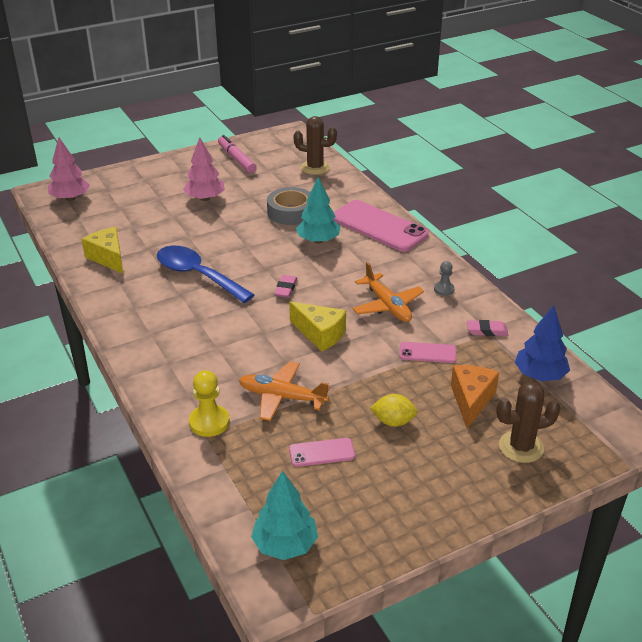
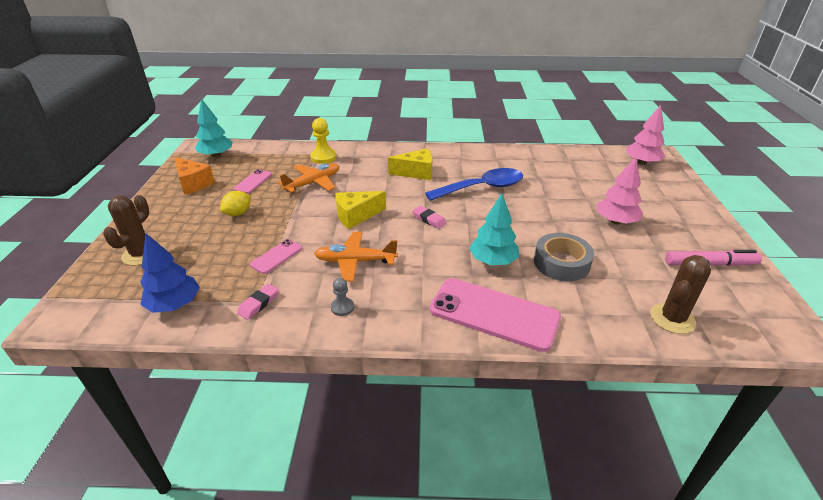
camera: 120 degrees right, 0 degrees up
(108, 258) = (534, 161): yellow cheese -> yellow cheese (416, 173)
(379, 226) = (494, 314): pink phone -> pink phone turned 45 degrees clockwise
(471, 400) = (206, 254): orange cheese -> orange cheese (193, 183)

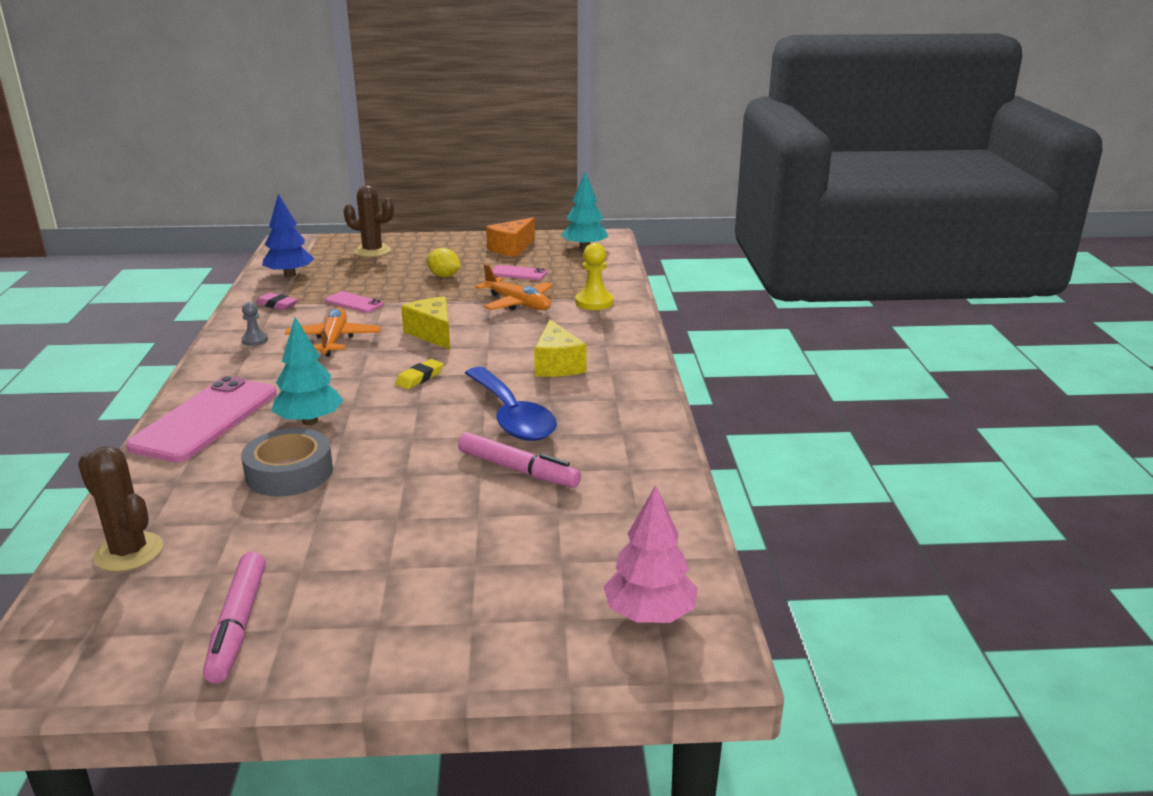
camera: 85 degrees right, 10 degrees down
(429, 219) = (419, 378): pink eraser -> yellow eraser
(540, 187) = (518, 470): none -> pink marker
(615, 221) = (395, 538): pink tree -> none

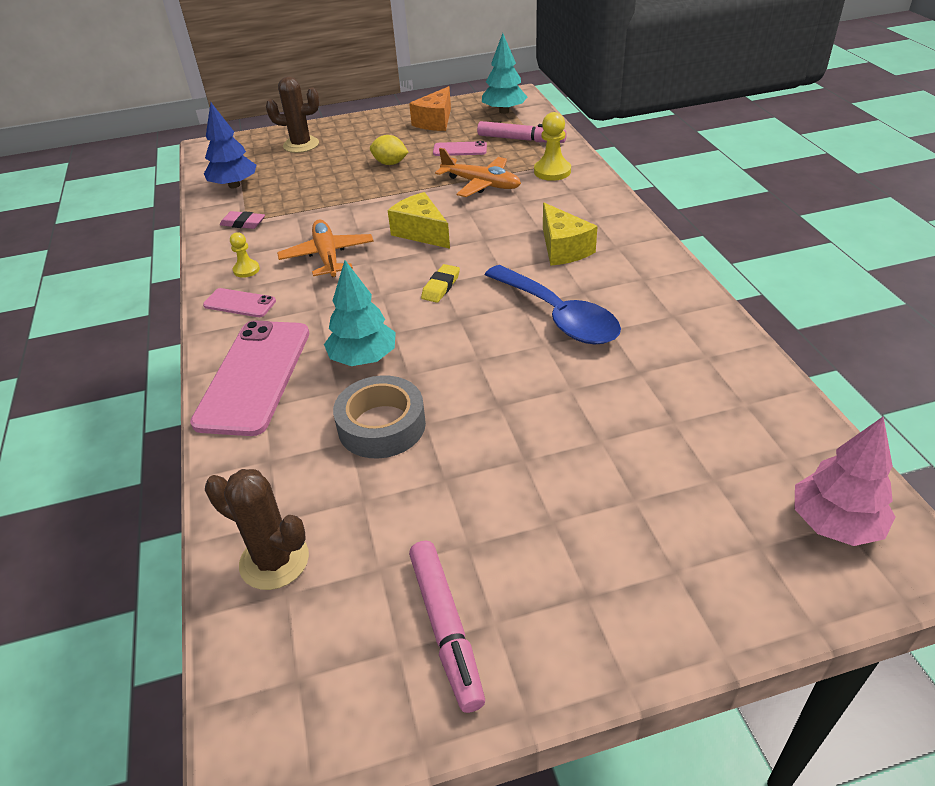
camera: 10 degrees left, 15 degrees up
(255, 340) = (246, 270): grey pawn -> yellow pawn
(354, 303) = (320, 208): pink phone -> pink phone (240, 303)
(518, 470) = (604, 378): pink marker -> pink marker (521, 139)

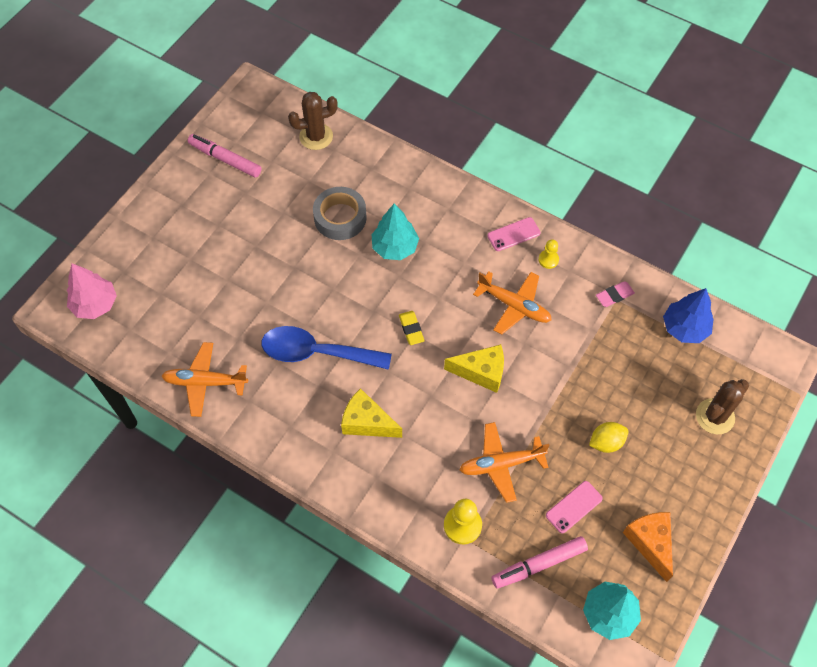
camera: 135 degrees right, 20 degrees up
(254, 376) = (437, 199): pink phone -> none
(714, 353) = (205, 382): none -> orange plane

